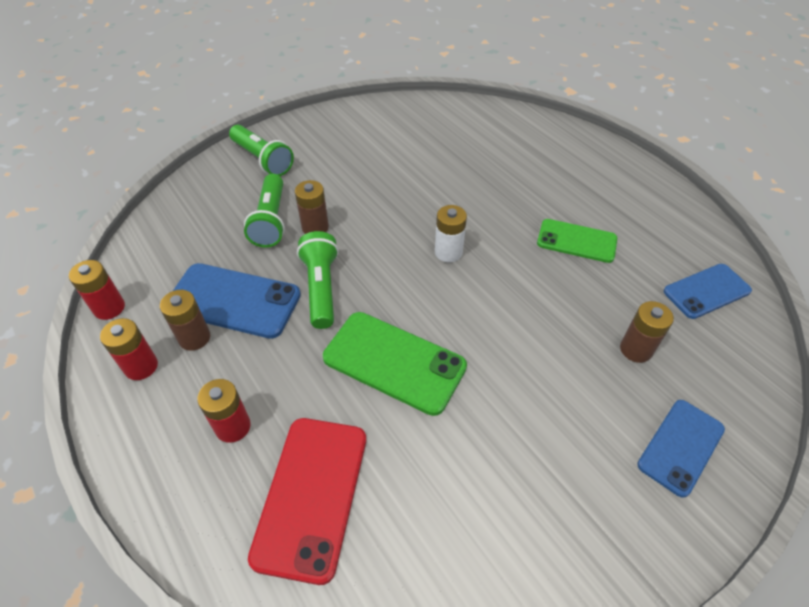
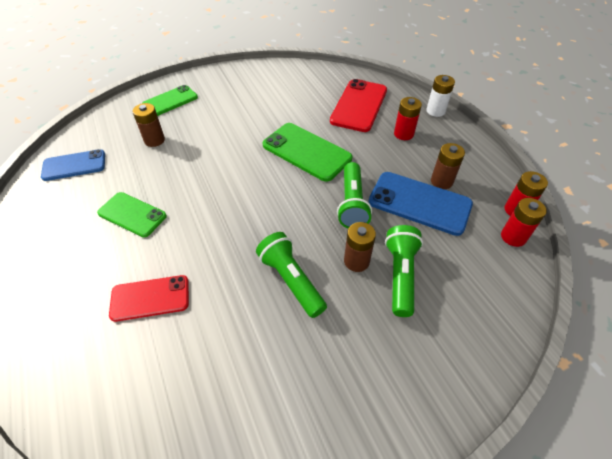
camera: 170 degrees left, 0 degrees up
(141, 366) = (471, 169): red battery -> red battery (513, 237)
(263, 160) = (423, 373): green flashlight -> green flashlight (291, 280)
(448, 252) = (243, 219): white battery -> white battery (435, 111)
(501, 176) = (150, 298): none -> red phone
(681, 447) = (170, 101): blue phone -> green phone

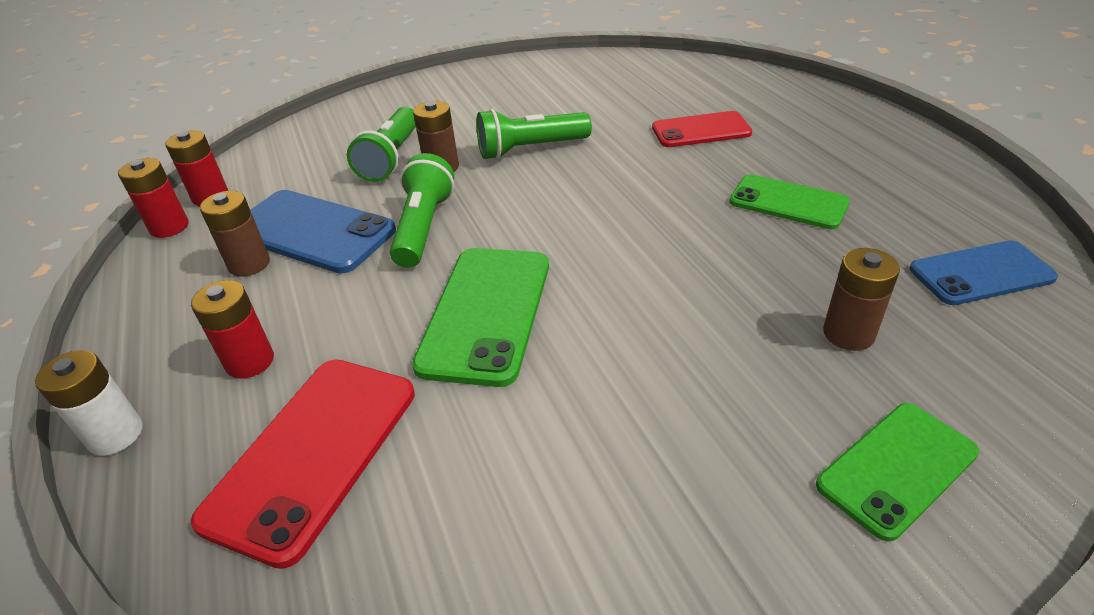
camera: 175 degrees left, 10 degrees down
(291, 280) = (530, 149): green flashlight -> green flashlight turned 105 degrees clockwise
(306, 152) = (486, 313): green phone -> green phone turned 60 degrees clockwise

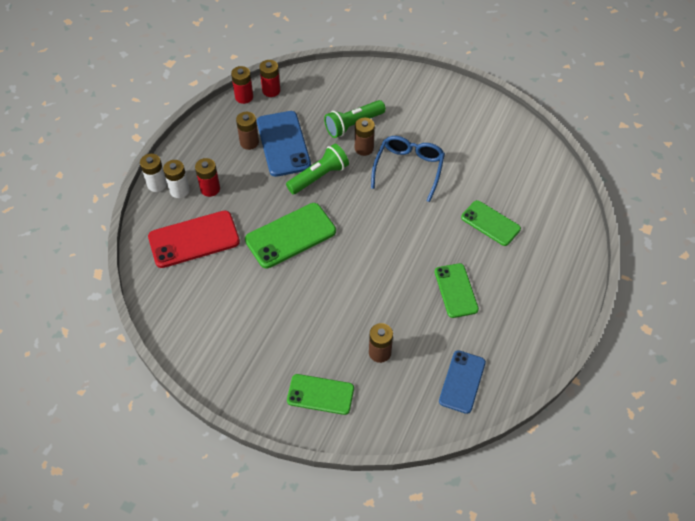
camera: 45 degrees right, 15 degrees up
(183, 407) = (179, 190): none -> white battery
(530, 149) = (409, 169): green flashlight -> blue glasses
(701, 130) = (490, 223): red phone -> green phone
(981, 273) = (462, 381): blue phone -> blue phone turned 75 degrees clockwise

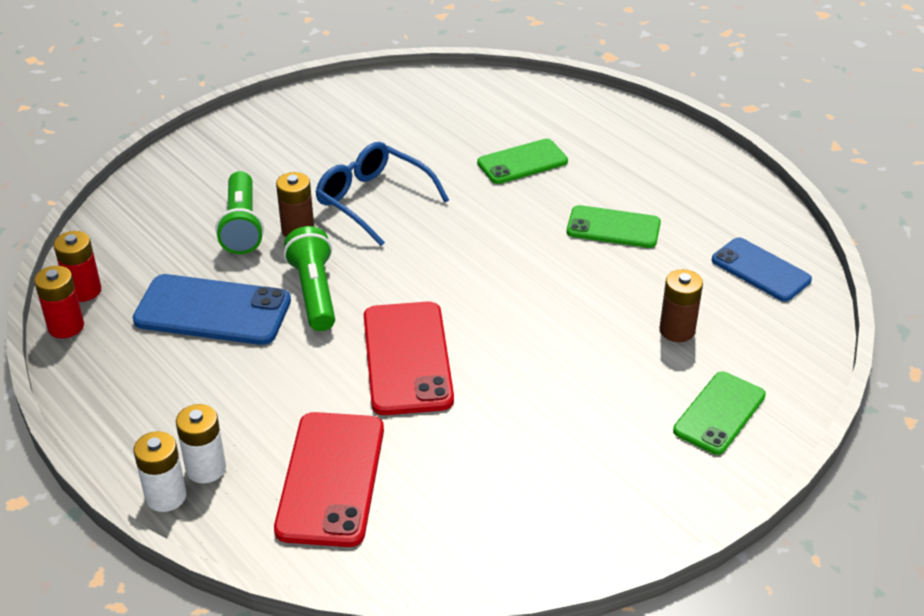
camera: 65 degrees left, 15 degrees down
(210, 189) = (235, 427): red battery -> none
(249, 142) = (174, 349): brown battery -> none
(290, 235) = (407, 358): green phone -> red phone

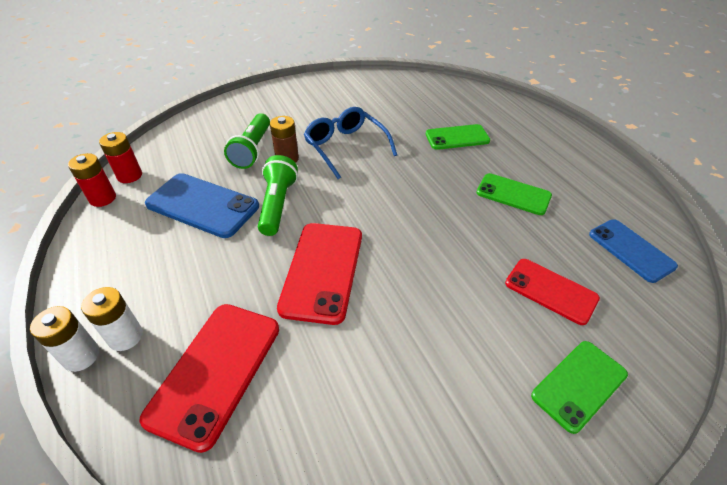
camera: 15 degrees right, 5 degrees up
(677, 330) = (550, 291): brown battery -> red phone

